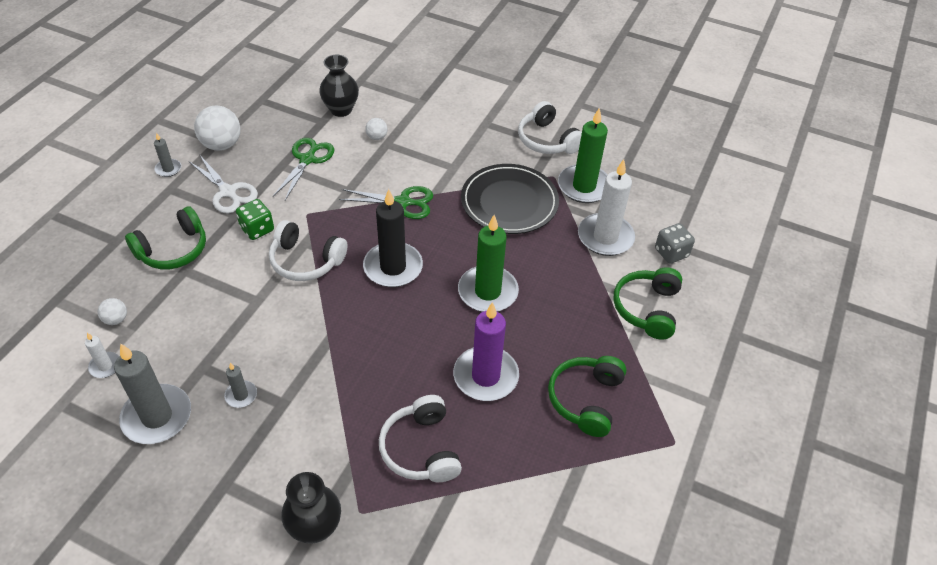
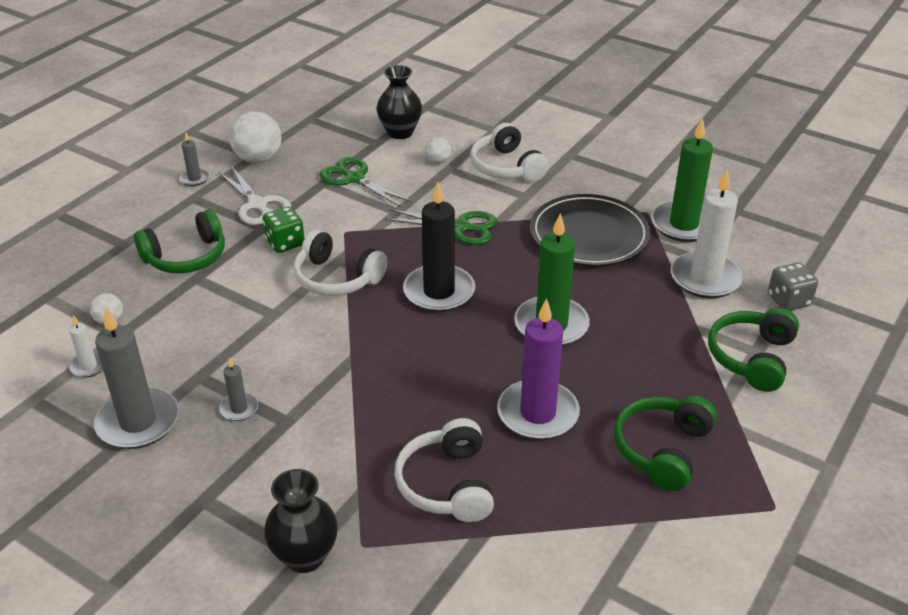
camera: 10 degrees right, 10 degrees down
(307, 159) = (354, 178): green scissors -> green scissors turned 75 degrees counterclockwise
(547, 140) = (643, 175): white headphones -> white headphones (506, 167)

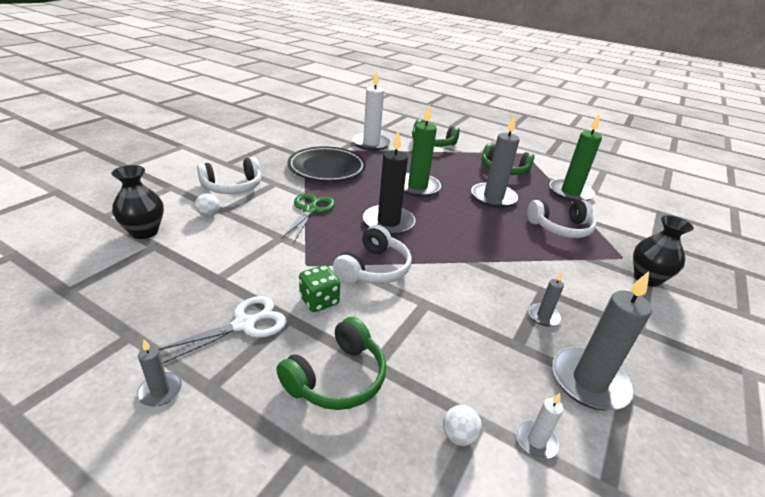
camera: 95 degrees left, 5 degrees down
(186, 257) = (337, 377): green headphones -> green headphones turned 75 degrees clockwise
(258, 159) = (141, 331): white ball -> none
(354, 178) = (217, 259): green scissors -> none
(538, 413) = (493, 197): purple candle -> grey candle
(683, 224) = (320, 142): green candle -> green candle (570, 192)
(788, 300) = (388, 130): grey dice -> none

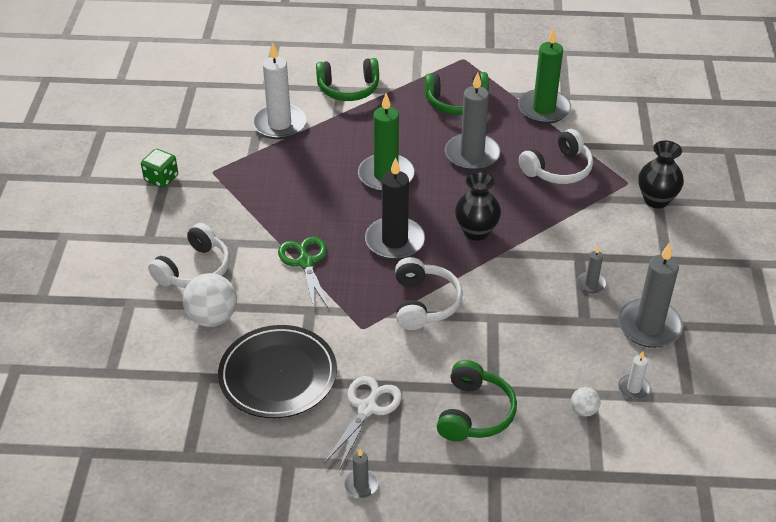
camera: 25 degrees left, 10 degrees up
(144, 232) = (175, 368): black vase -> black vase (476, 231)
(209, 214) = (212, 318): white ball -> white ball, size x1.96
(319, 301) = (406, 358): green dice -> green dice (161, 178)
(327, 167) = (265, 191): black plate -> black plate (278, 375)

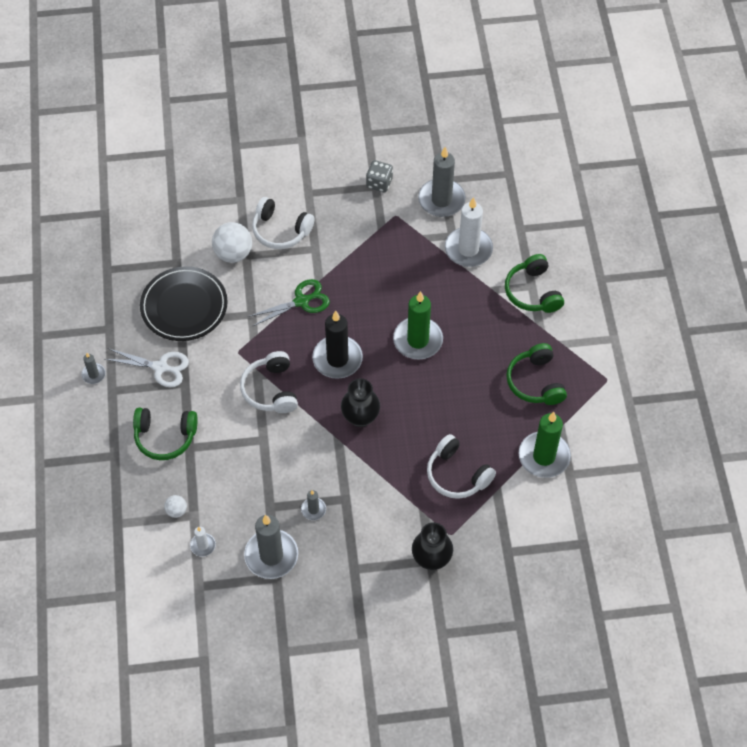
camera: 80 degrees right, 15 degrees up
(161, 178) = (379, 183): green dice -> grey dice
(424, 303) = (271, 389): white headphones -> white headphones turned 90 degrees clockwise
(472, 154) = (461, 403): grey candle -> grey candle (441, 200)

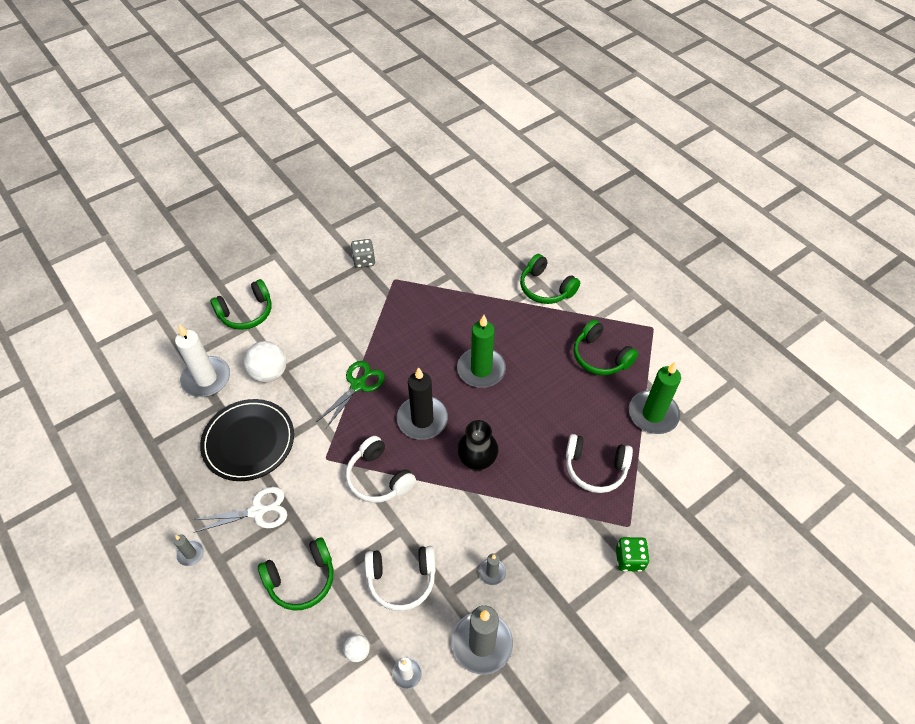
camera: 30 degrees left, 5 degrees down
(244, 186) = (246, 312): none -> green headphones
(280, 230) = (301, 334): white headphones -> white headphones (401, 579)
(431, 559) = (629, 559): black vase -> green dice
(441, 200) = (424, 252): grey candle -> none
(468, 249) = (472, 279): white candle -> white candle (206, 379)

